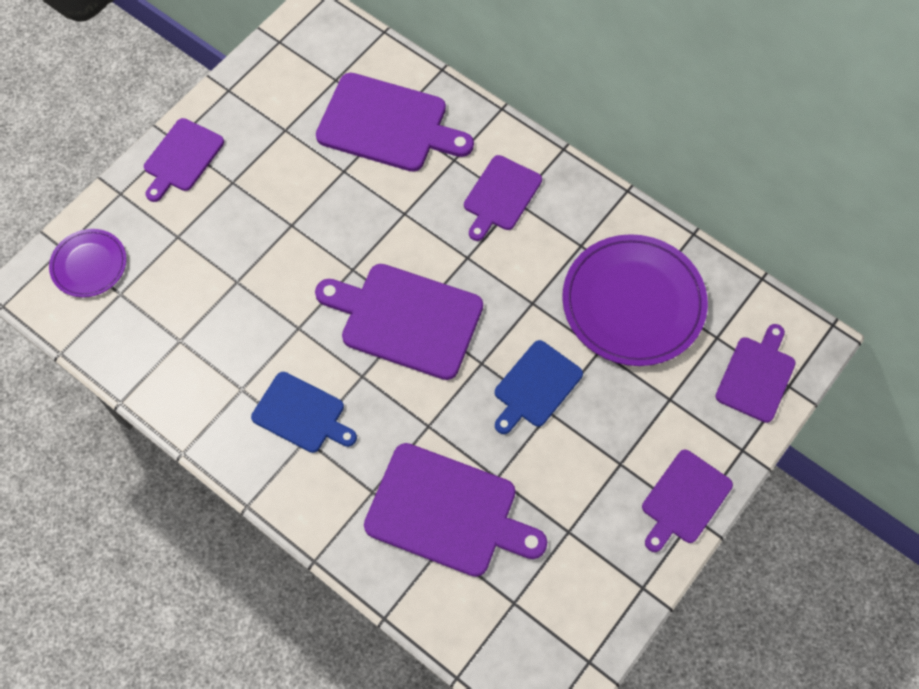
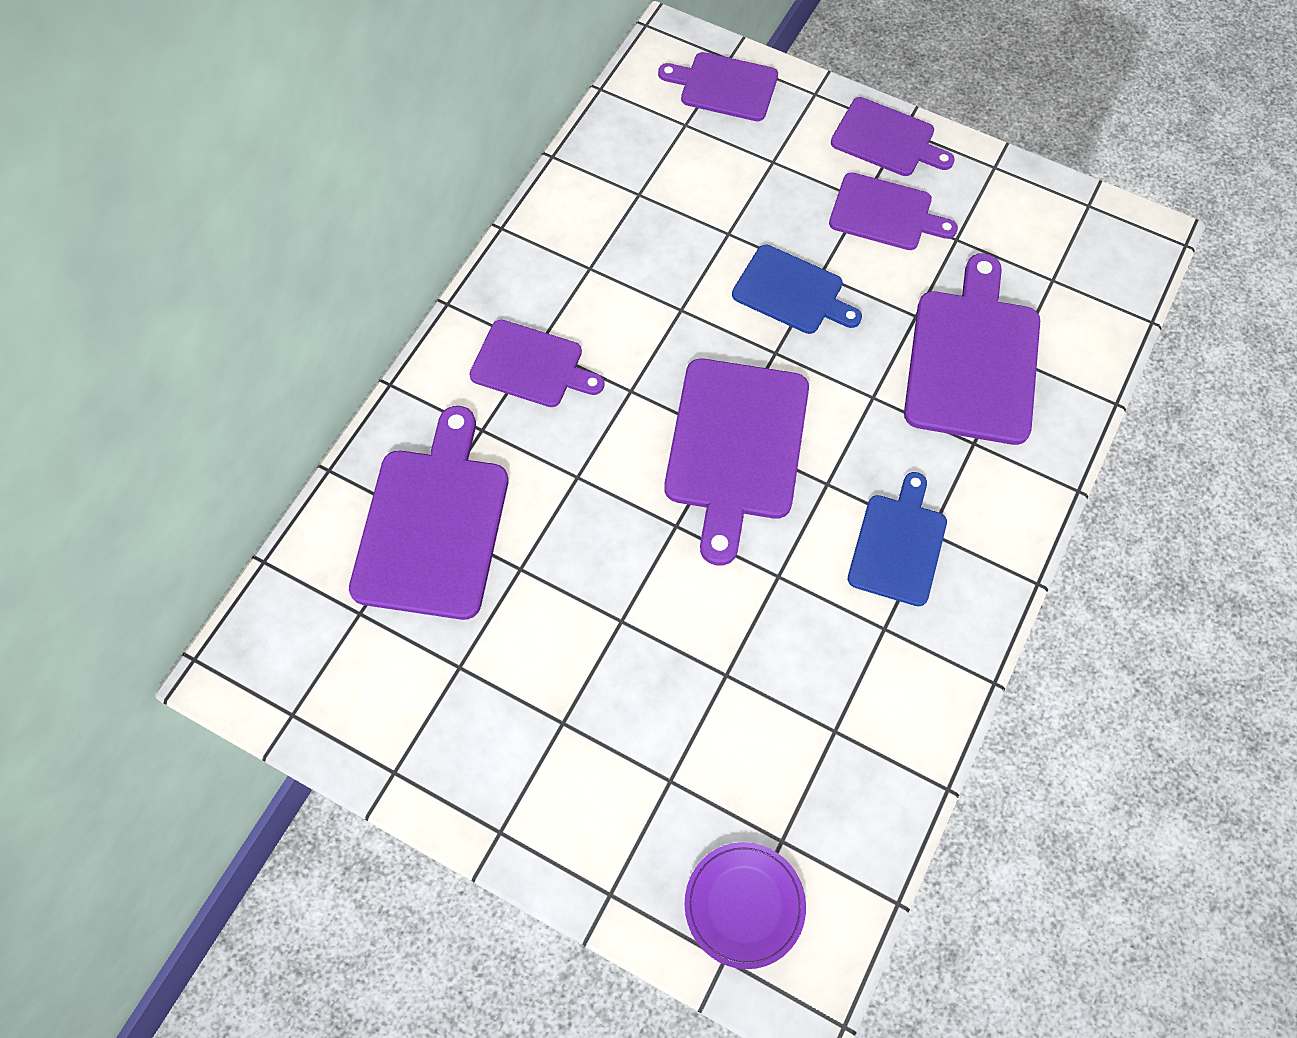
camera: 100 degrees left, 0 degrees up
(182, 158) = (531, 812): purple cutting board -> purple cutting board (885, 213)
(633, 302) = (658, 207): purple plate -> none

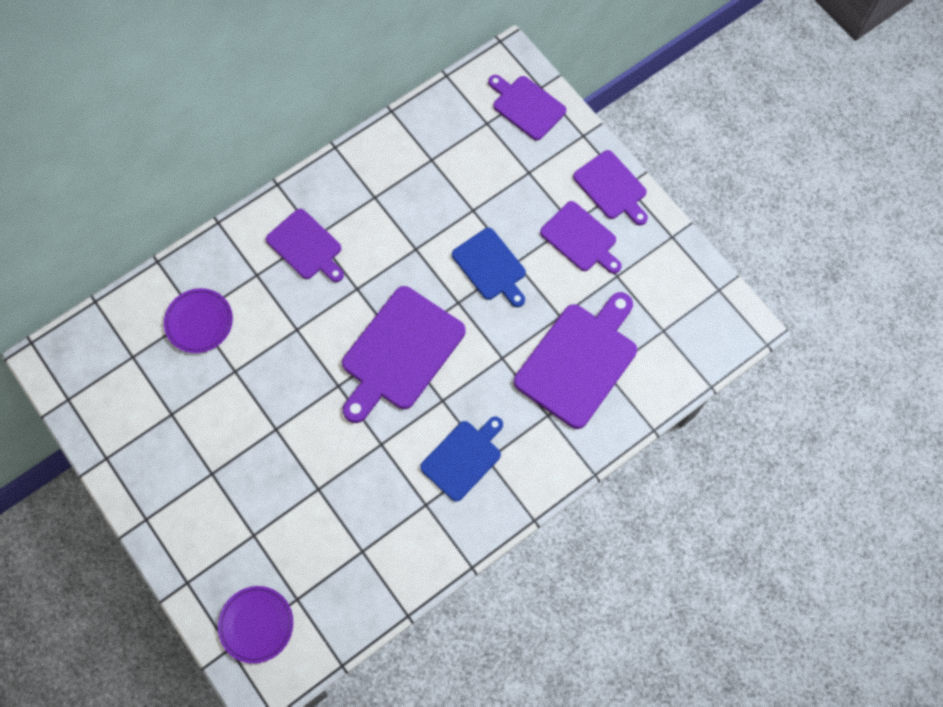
camera: 25 degrees right, 5 degrees up
(433, 524) = (199, 322): purple cutting board -> purple plate

